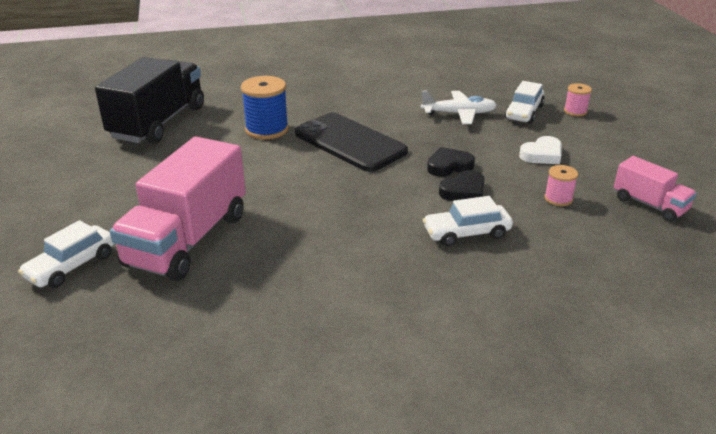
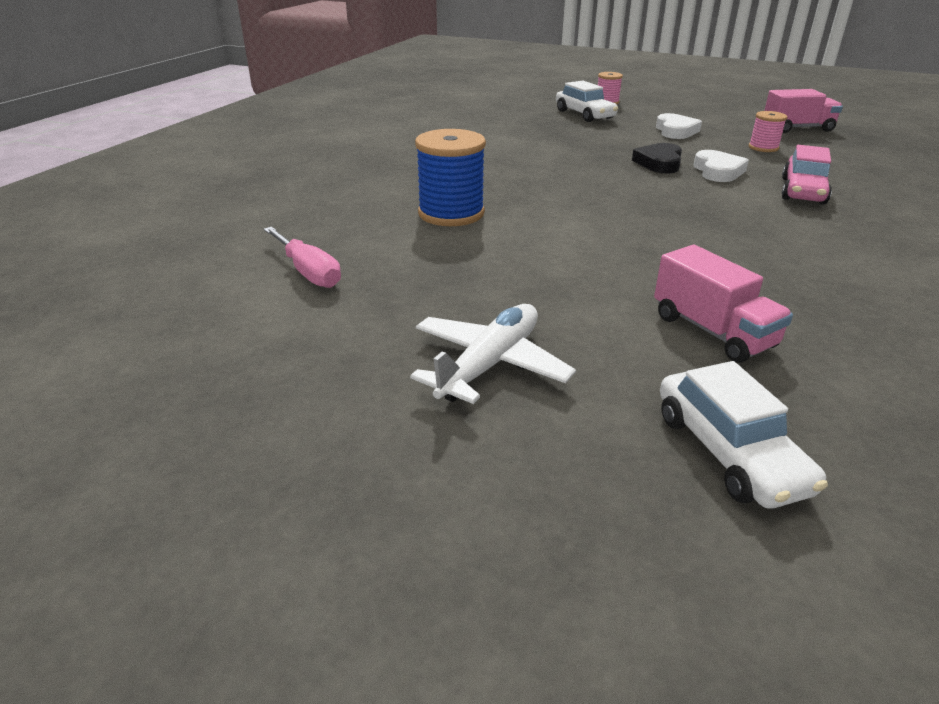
camera: 55 degrees left, 0 degrees up
(158, 123) = (308, 272): black truck -> pink screwdriver
(187, 240) = (712, 331): pink truck -> pink truck, size x0.52
(350, 143) = (551, 185): black phone -> none
(459, 114) = (552, 132): white plane -> white plane (489, 364)
(464, 191) = (718, 171): black heart -> white heart
(466, 233) = (802, 191): white car -> pink car

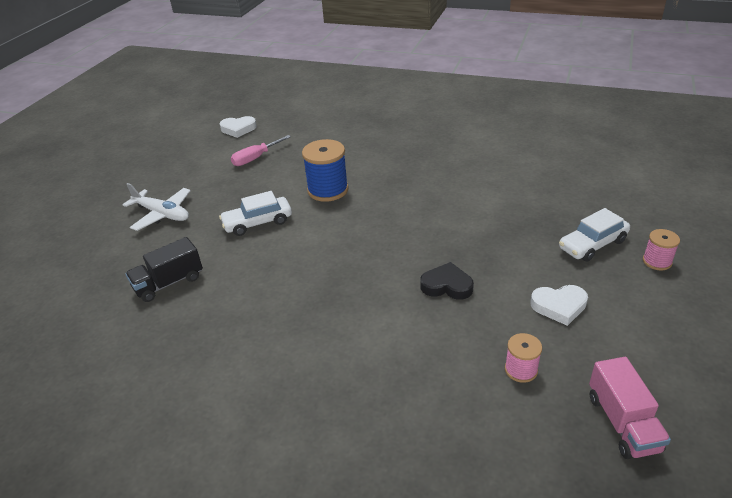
camera: 90 degrees right, 5 degrees up
(712, 331) = (169, 283): pink truck -> black truck
(718, 171) = (432, 321): white heart -> white heart (238, 129)
(728, 452) = (81, 276): white car -> white car (258, 222)
(802, 191) = (386, 372): pink car -> none

